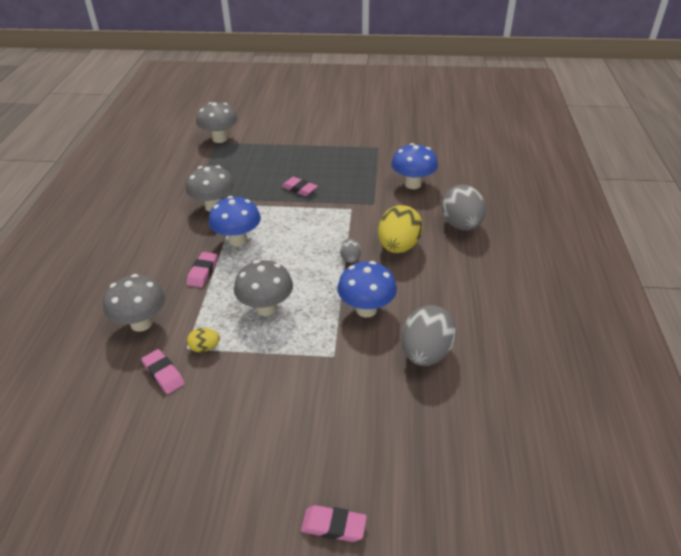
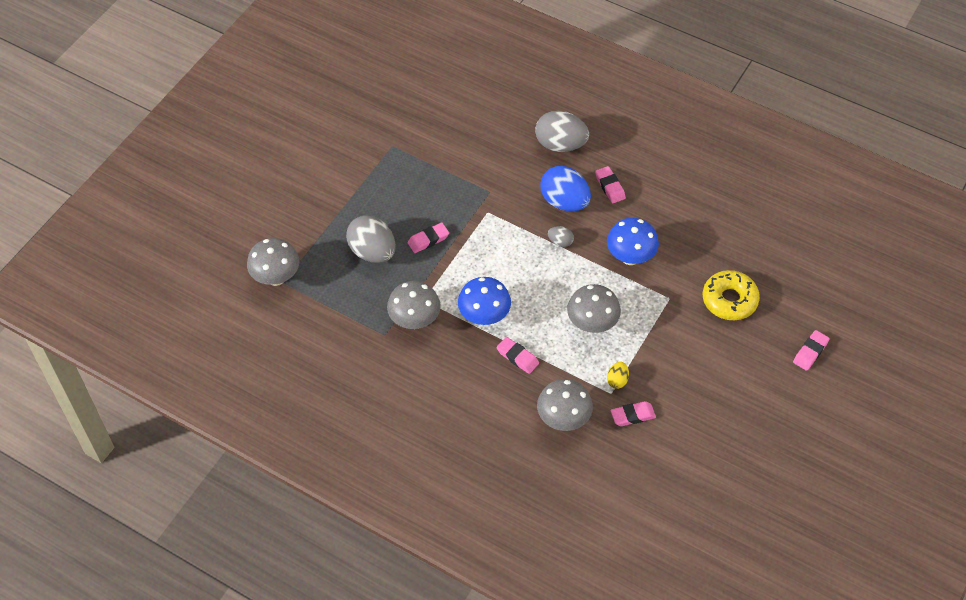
camera: 65 degrees left, 15 degrees up
(364, 410) = (729, 300): none -> yellow donut
(398, 247) = (564, 202): yellow egg -> blue egg
(413, 184) = (477, 148): blue mushroom -> none
(426, 353) = (696, 241): grey egg -> grey egg (372, 252)
(441, 269) = (610, 187): none -> pink eraser

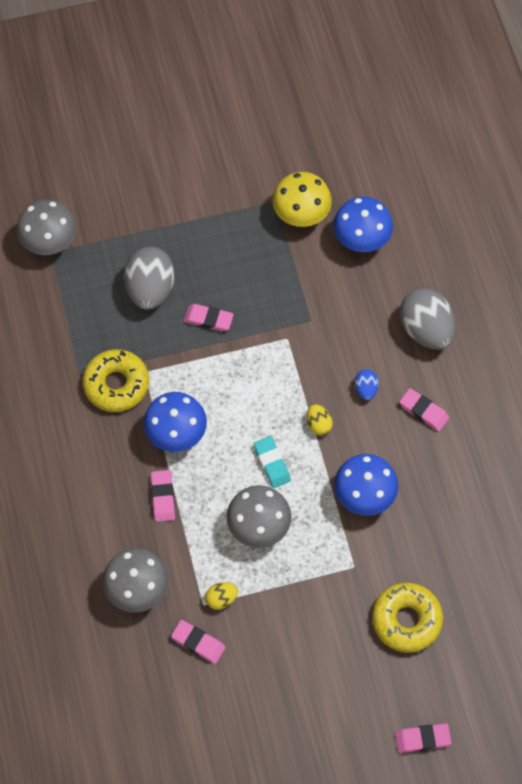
camera: 45 degrees right, 10 degrees up
(414, 320) = (116, 384): grey mushroom -> yellow donut
(416, 141) = (301, 215): none -> yellow mushroom
(468, 127) = (361, 240): none -> blue mushroom
(559, 285) = (272, 463): none -> turquoise eraser
(560, 242) = (318, 424): grey egg -> yellow egg
(564, 202) = (366, 389): blue egg -> blue egg, size x0.47
(610, 187) = (423, 411): pink eraser -> pink eraser turned 75 degrees counterclockwise

